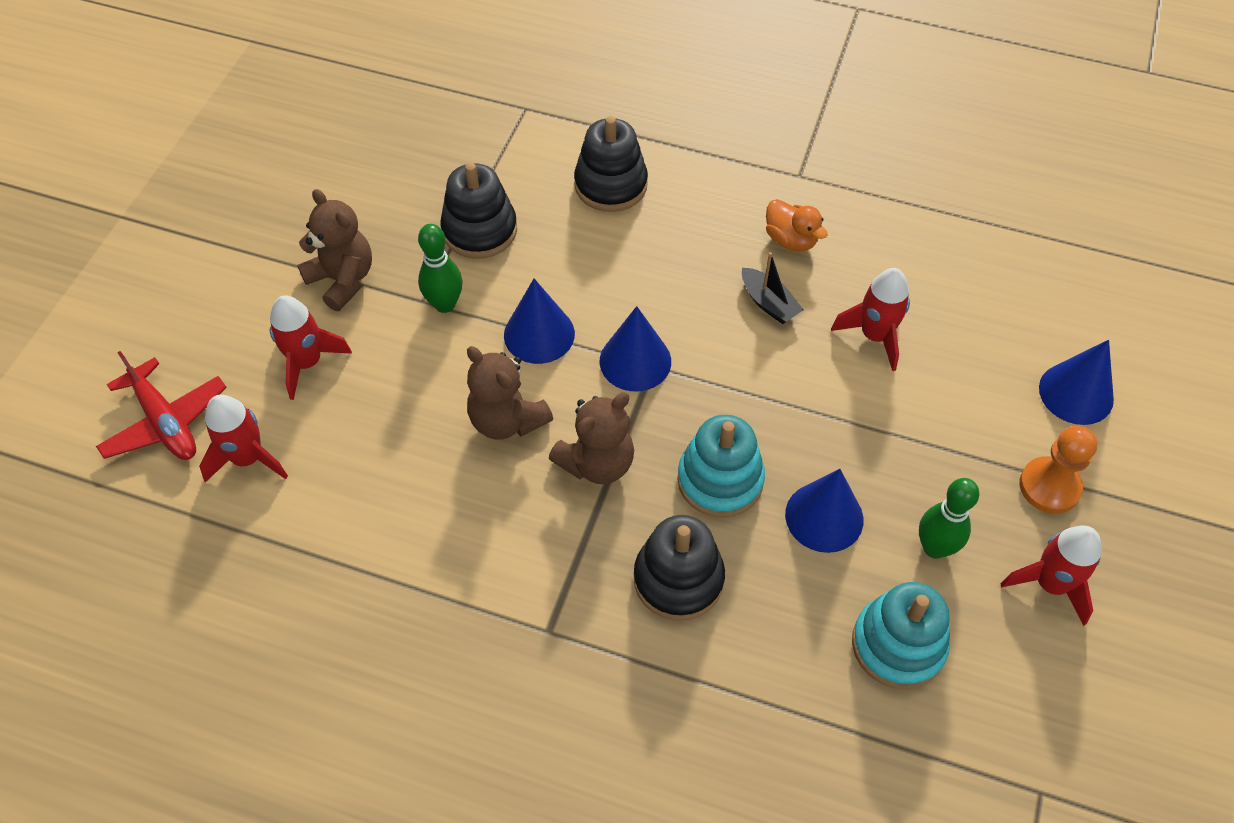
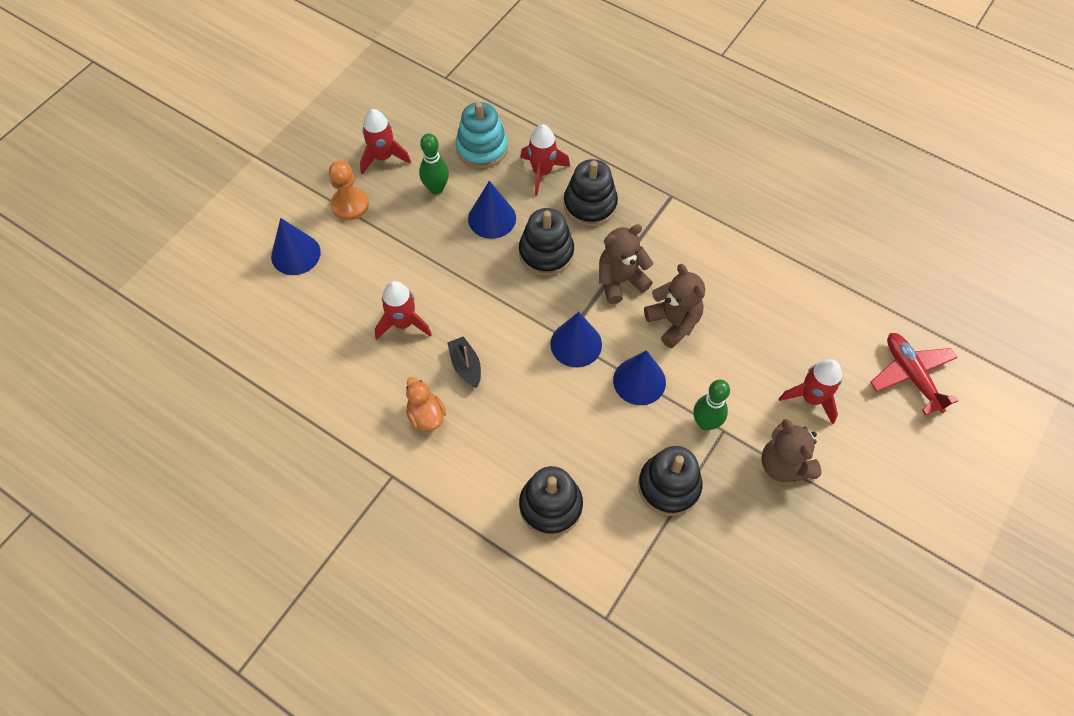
camera: 165 degrees left, 5 degrees up
(248, 458) = (851, 336): red rocket -> red rocket (542, 172)
(720, 480) = (546, 253): turquoise stacking toy -> black stacking toy

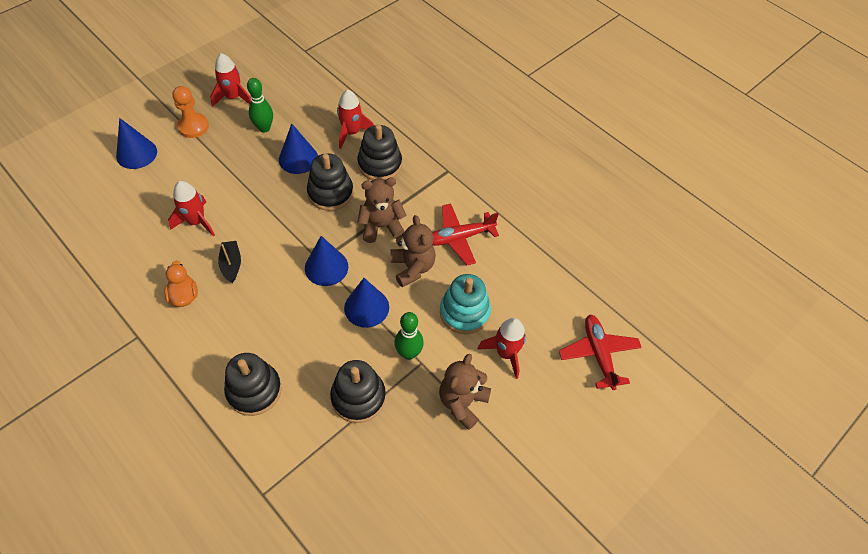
camera: 10 degrees right, 5 degrees down
(482, 148) = (312, 106): turquoise stacking toy -> turquoise stacking toy (464, 312)
(713, 274) = (459, 238): none -> red plane
(784, 465) = (462, 402): brown teddy bear -> brown teddy bear turned 45 degrees clockwise

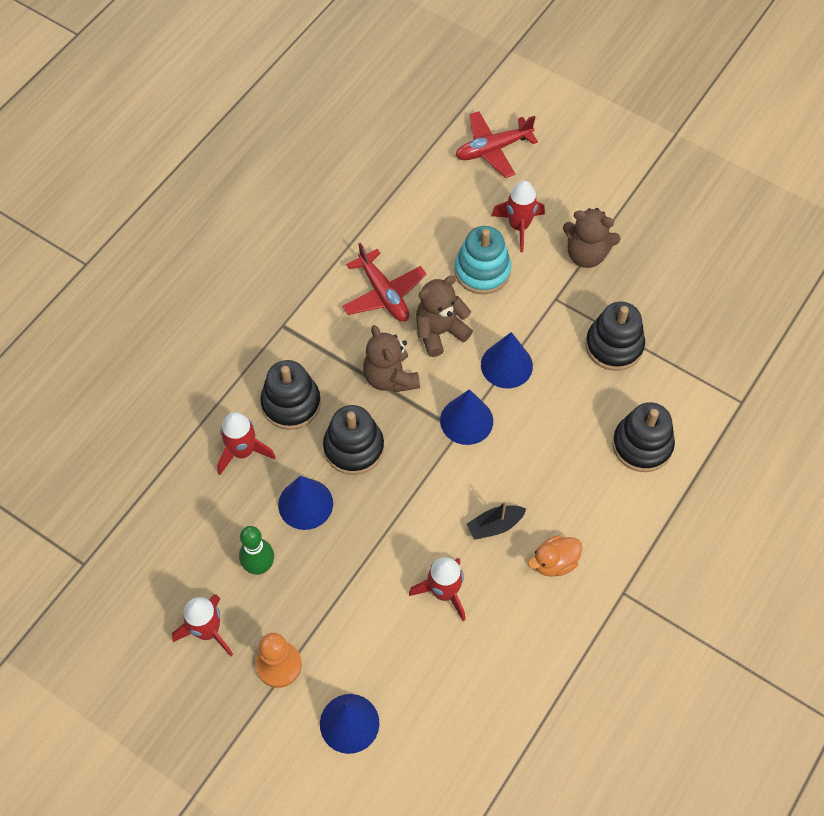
camera: 100 degrees left, 5 degrees up
(408, 353) = (548, 312): green bowling pin -> none

